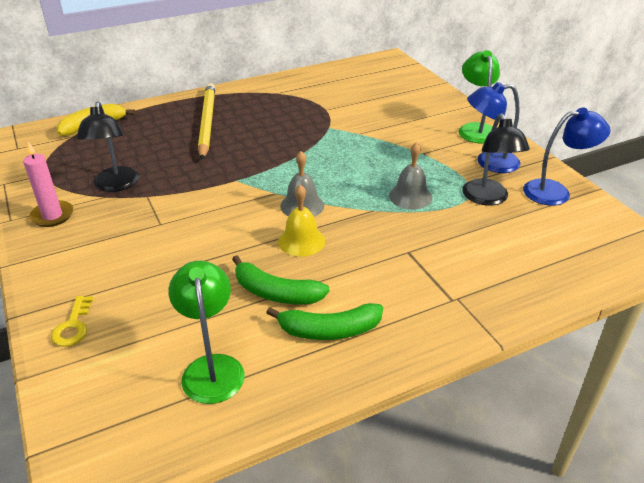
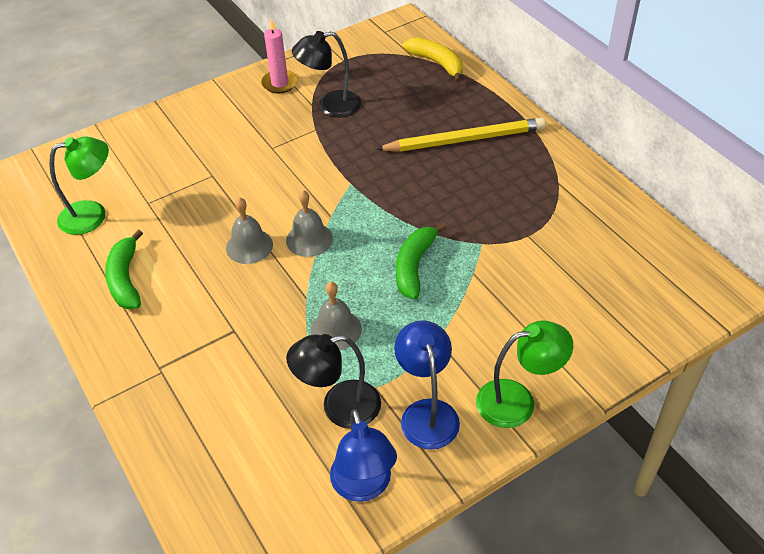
camera: 85 degrees right, 10 degrees up
(73, 326) = (143, 133): yellow key -> none
(276, 293) = (175, 239): green banana -> green banana (414, 266)
(301, 241) = (249, 246): yellow bell -> grey bell

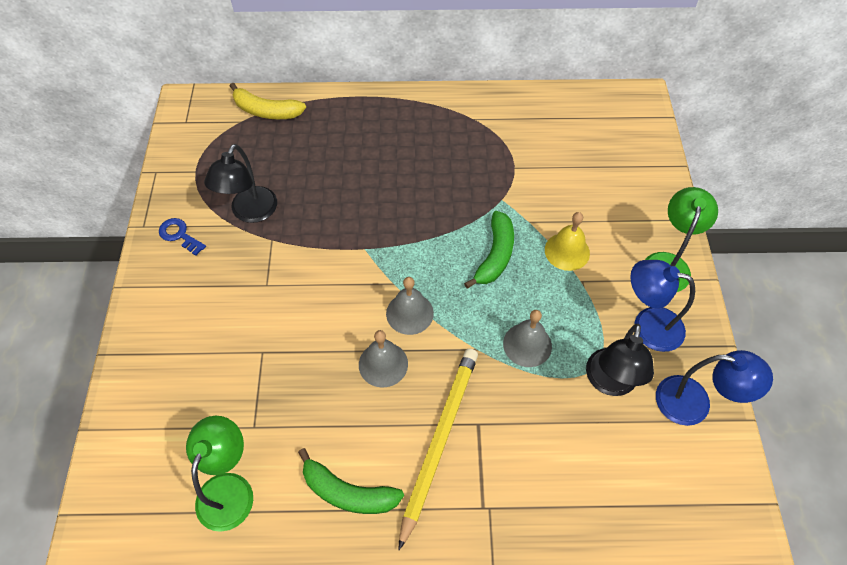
camera: 60 degrees left, 10 degrees up
(280, 83) = (179, 235): pink candle -> blue key
(414, 266) = (495, 255): green banana -> green banana turned 120 degrees counterclockwise
(437, 63) = (266, 111): yellow banana -> yellow banana turned 150 degrees counterclockwise
(463, 315) = (567, 251): none -> yellow bell
(464, 139) = (378, 146): yellow pencil -> yellow pencil (439, 440)

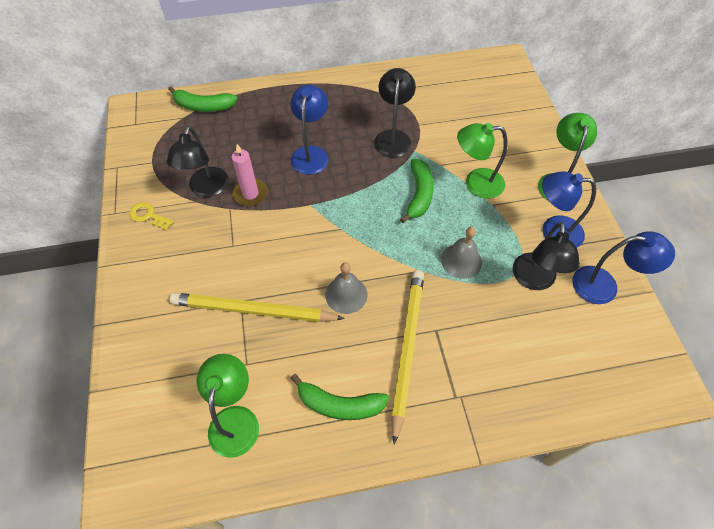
camera: 10 degrees left, 0 degrees up
(179, 235) = (148, 216): blue key -> yellow key
(266, 111) = (203, 106): yellow banana -> green banana
(274, 366) = (253, 311): none -> yellow pencil
(298, 226) = (250, 194): none -> pink candle
(378, 186) = (311, 154): none -> blue lamp
(409, 313) = (359, 250): grey bell -> none
(479, 179) = (393, 137): none -> black lamp
(567, 251) = (476, 183): yellow bell -> green lamp

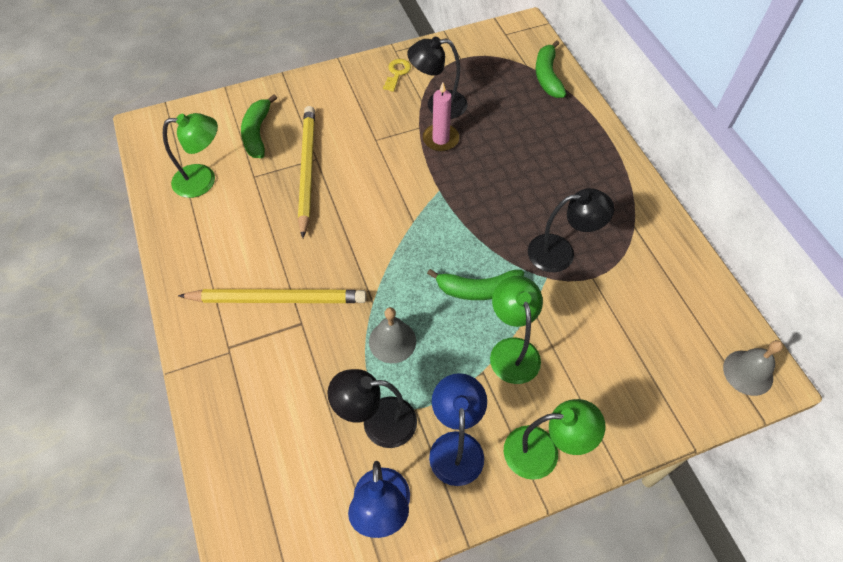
camera: 80 degrees right, 0 degrees up
(311, 154) = (509, 178): blue lamp -> none
(339, 404) = (218, 251): green banana -> green banana (257, 133)
(346, 294) = (333, 239): grey bell -> grey bell (748, 372)

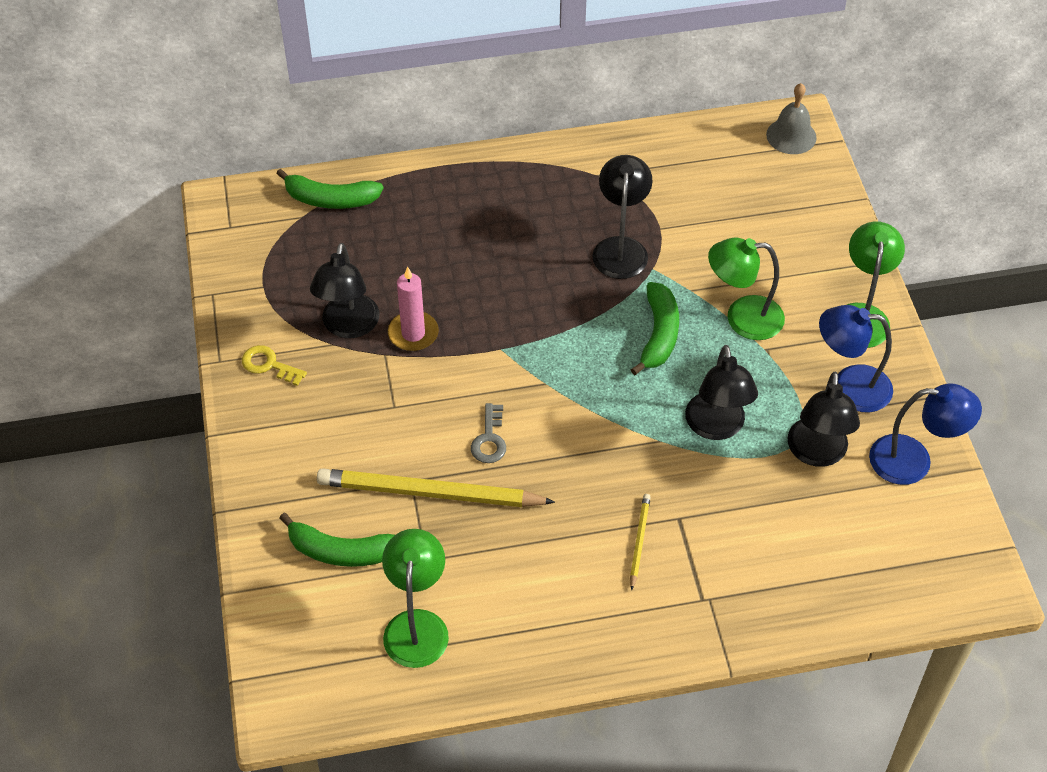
camera: 80 degrees left, 5 degrees down
(278, 299) = (639, 541): yellow pencil -> yellow pencil, size x0.46
(356, 195) = (489, 439): none -> grey key
(392, 341) = (716, 427): grey bell -> black lamp

